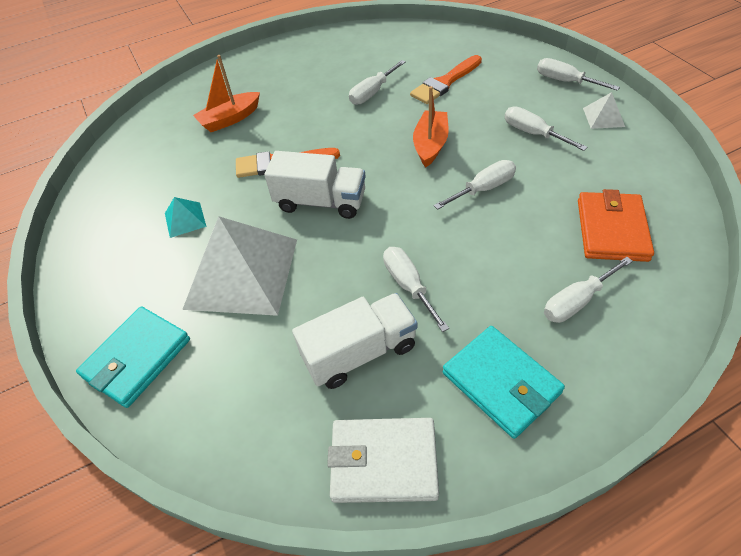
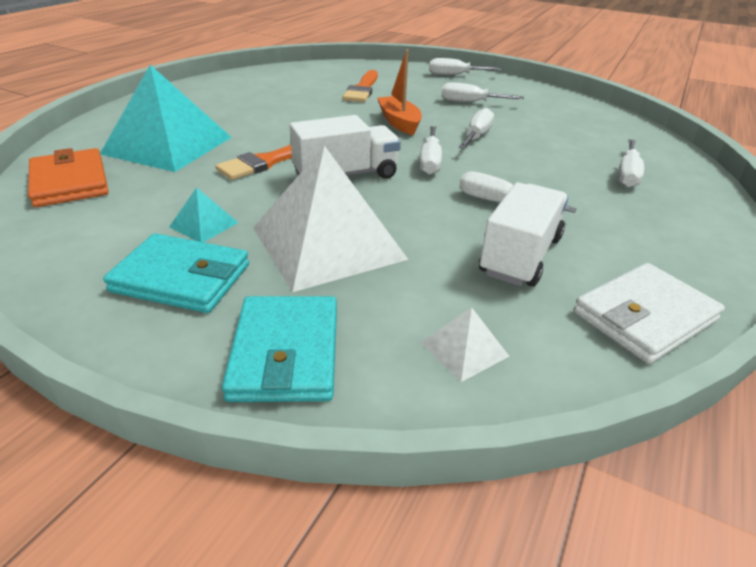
camera: 40 degrees left, 15 degrees down
(230, 119) = (168, 145): orange boat -> turquoise pyramid
(372, 93) = (304, 104): white screwdriver -> white screwdriver (430, 162)
(501, 383) = (649, 233): turquoise wallet -> turquoise wallet (181, 278)
(603, 117) = (506, 87): white pyramid -> white pyramid (464, 349)
(612, 230) = (593, 136): orange wallet -> orange wallet (70, 182)

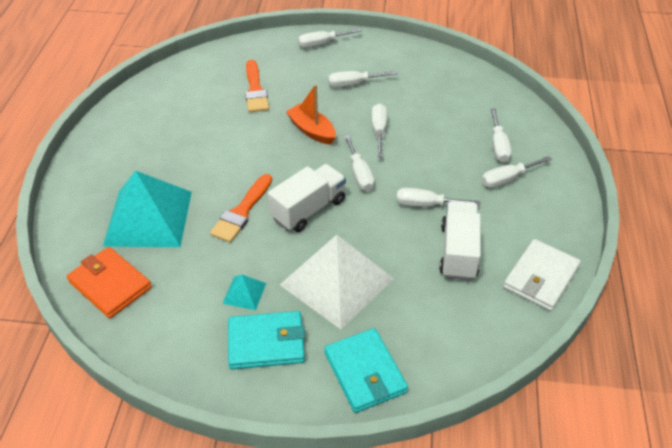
camera: 20 degrees left, 10 degrees up
(464, 349) = (456, 335): white pyramid -> none
(628, 204) = (507, 179): none -> white screwdriver

